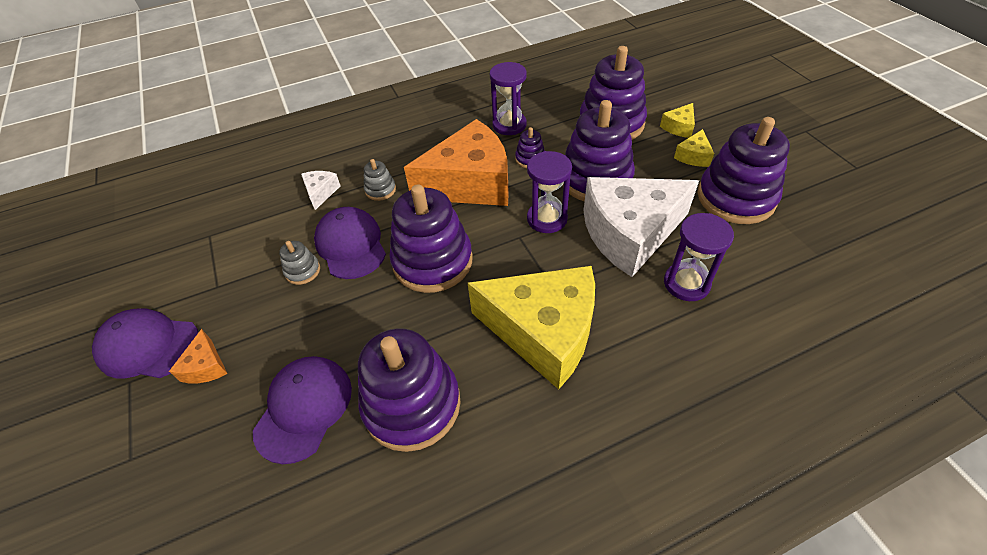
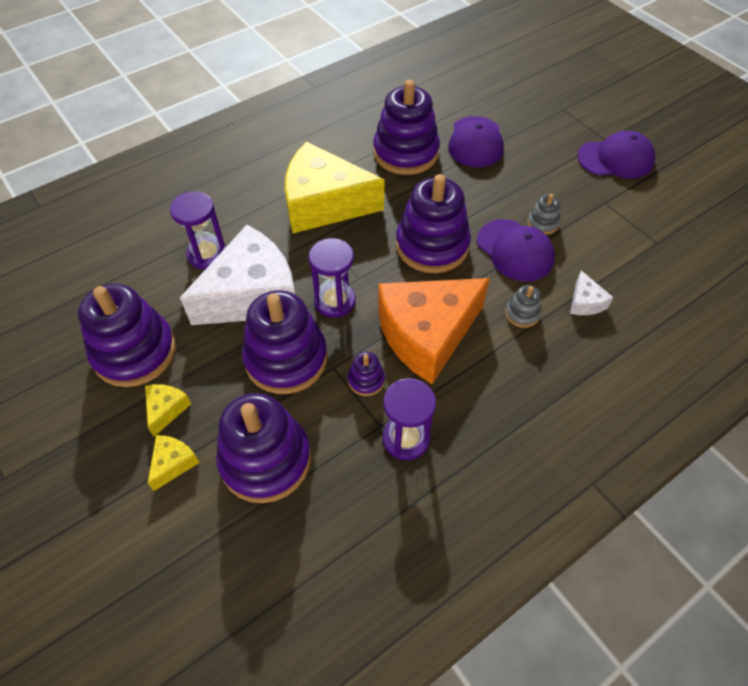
camera: 165 degrees right, 5 degrees up
(206, 366) = (561, 153): orange cheese -> none

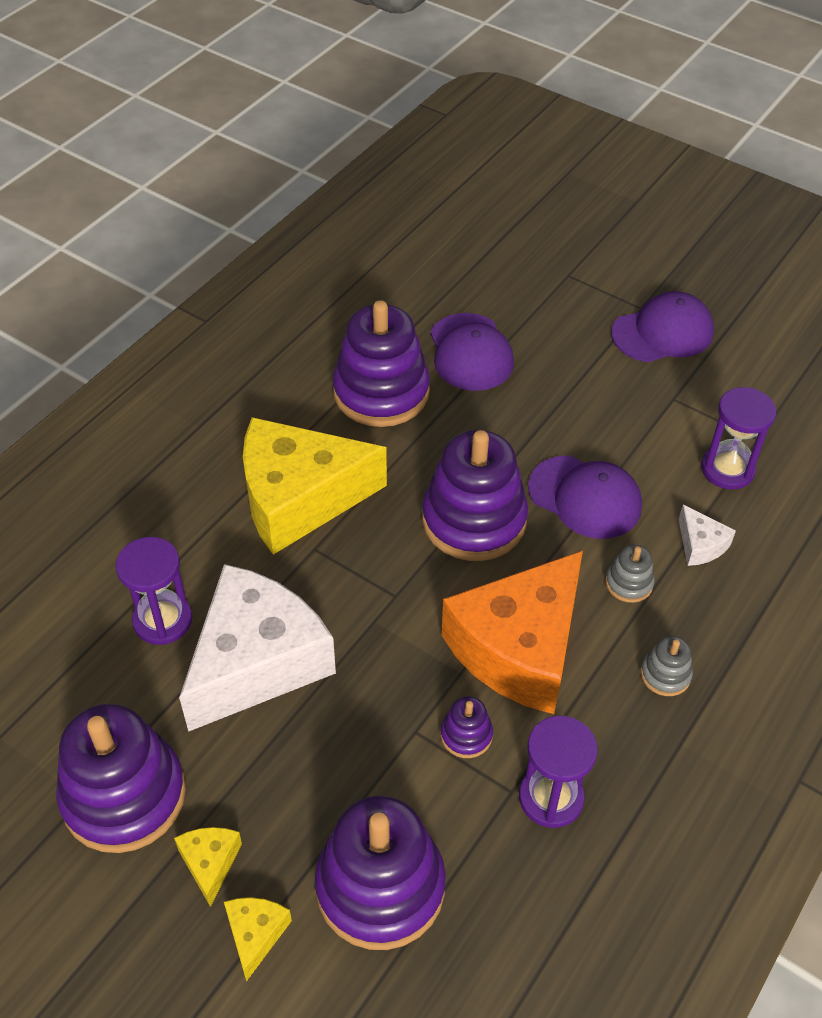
camera: 20 degrees left, 5 degrees down
(286, 359) = (345, 739): purple stacking toy -> none
(335, 301) = (376, 637): purple hourglass -> purple hourglass (727, 469)
(542, 223) = (605, 449): grey stacking toy -> grey stacking toy (665, 675)

